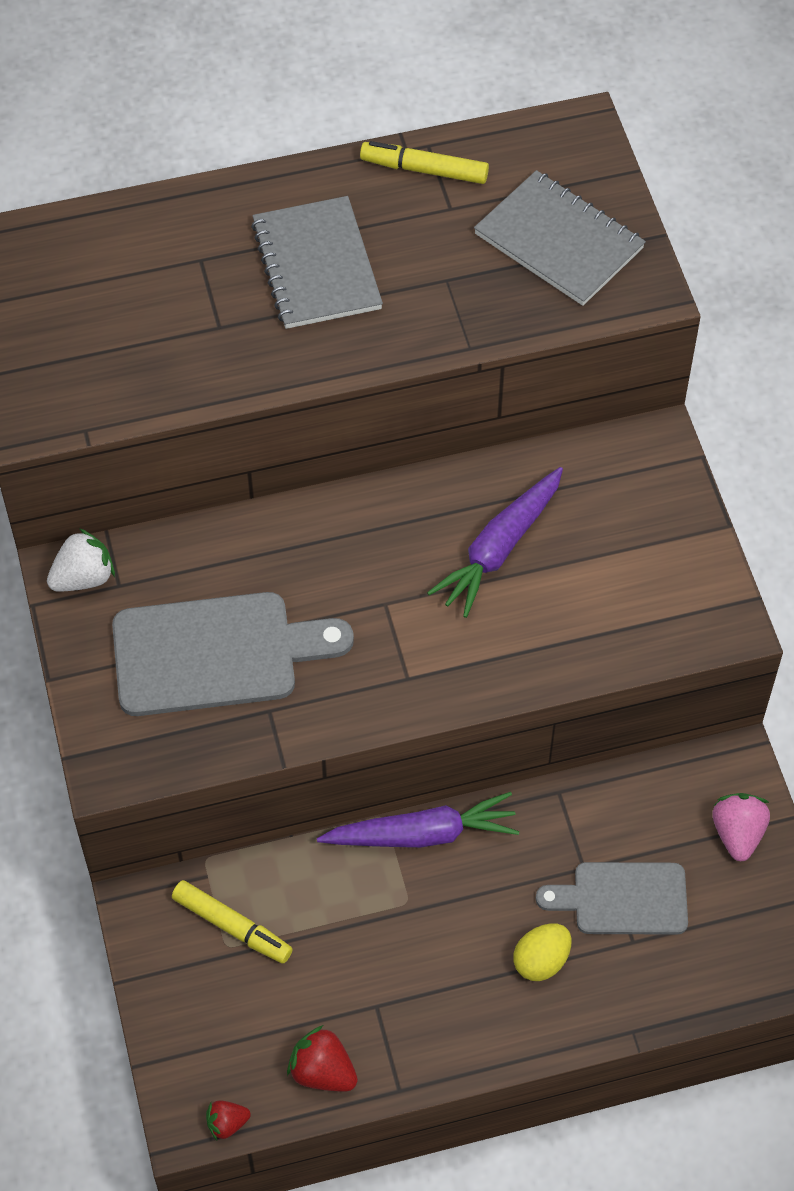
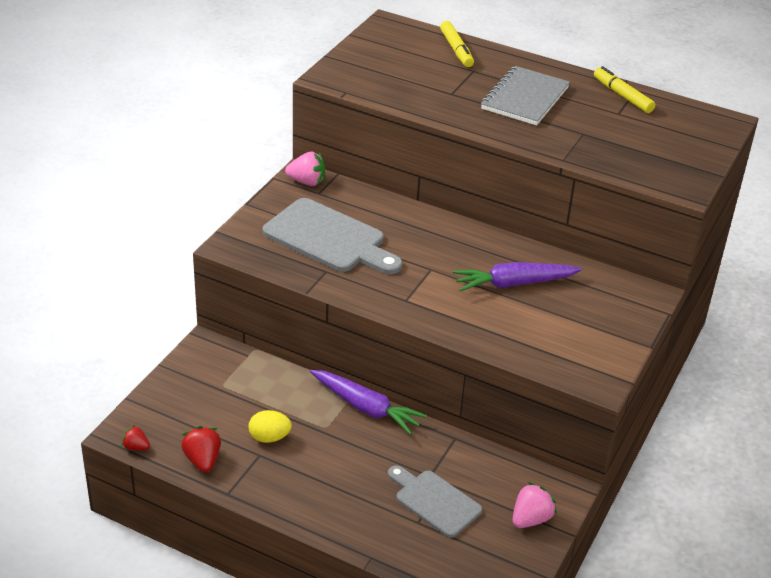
camera: 40 degrees right, 20 degrees down
(83, 578) = (307, 182): white strawberry -> pink strawberry
(232, 926) = (234, 380): yellow marker -> yellow marker (456, 50)
(541, 961) = (361, 495): yellow egg -> yellow egg (269, 437)
(559, 241) = (660, 150): grey notebook -> none

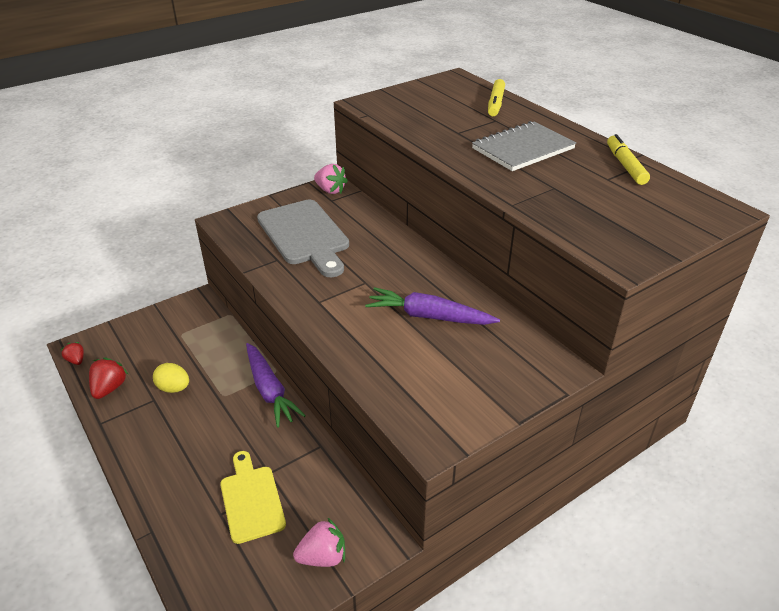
camera: 30 degrees right, 0 degrees up
(434, 501) = (251, 500): grey cutting board -> yellow cutting board

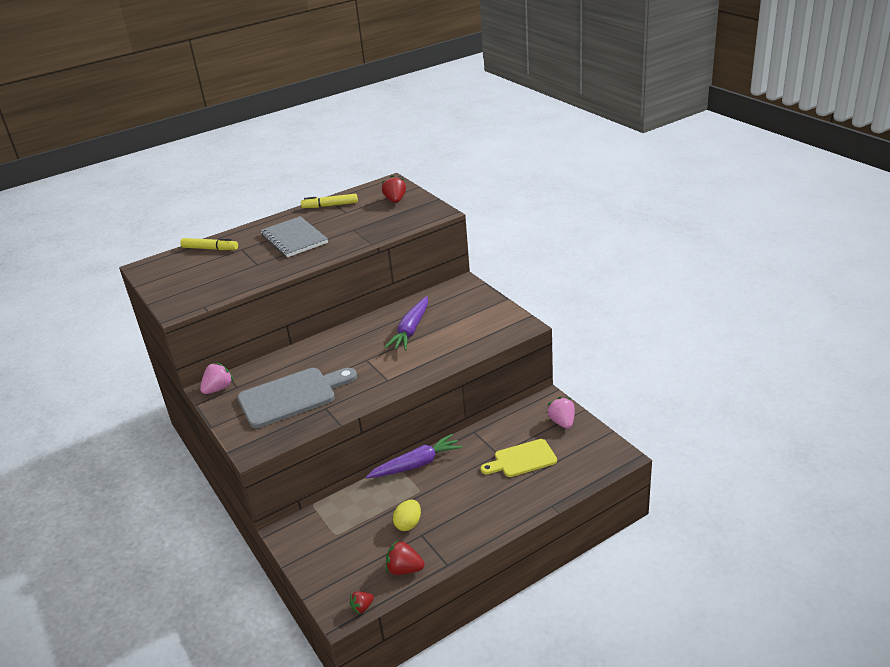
camera: 85 degrees left, 5 degrees down
(658, 217) = (395, 200): none -> red strawberry

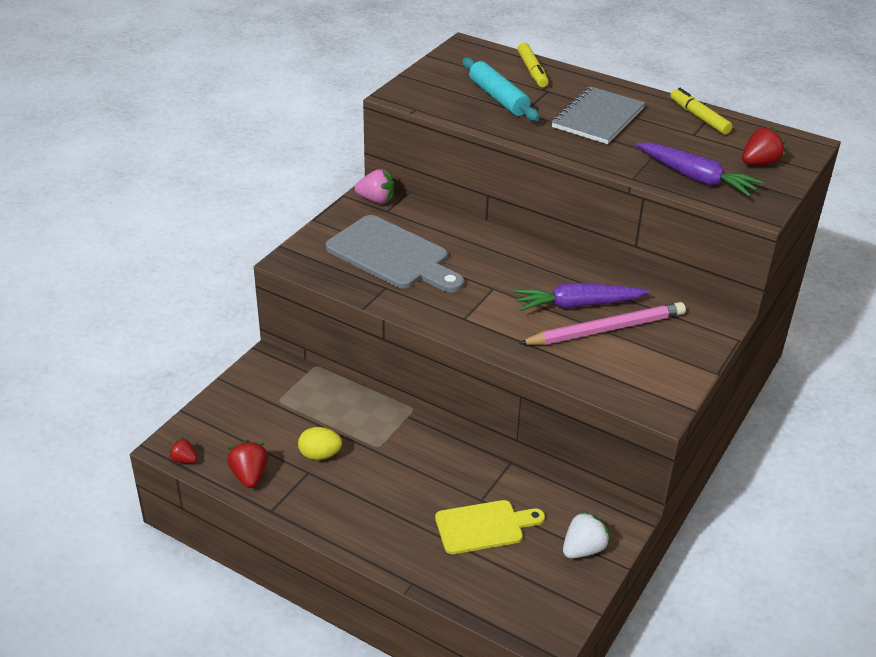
camera: 60 degrees right, 5 degrees up
(229, 269) = (498, 98): none -> turquoise rolling pin
(416, 464) = (421, 428): purple carrot -> purple carrot (696, 178)
(441, 326) = (605, 329): none -> pink pencil
(522, 459) = (484, 527): yellow cutting board -> yellow cutting board turned 120 degrees clockwise
(562, 422) = (583, 549): pink strawberry -> white strawberry

